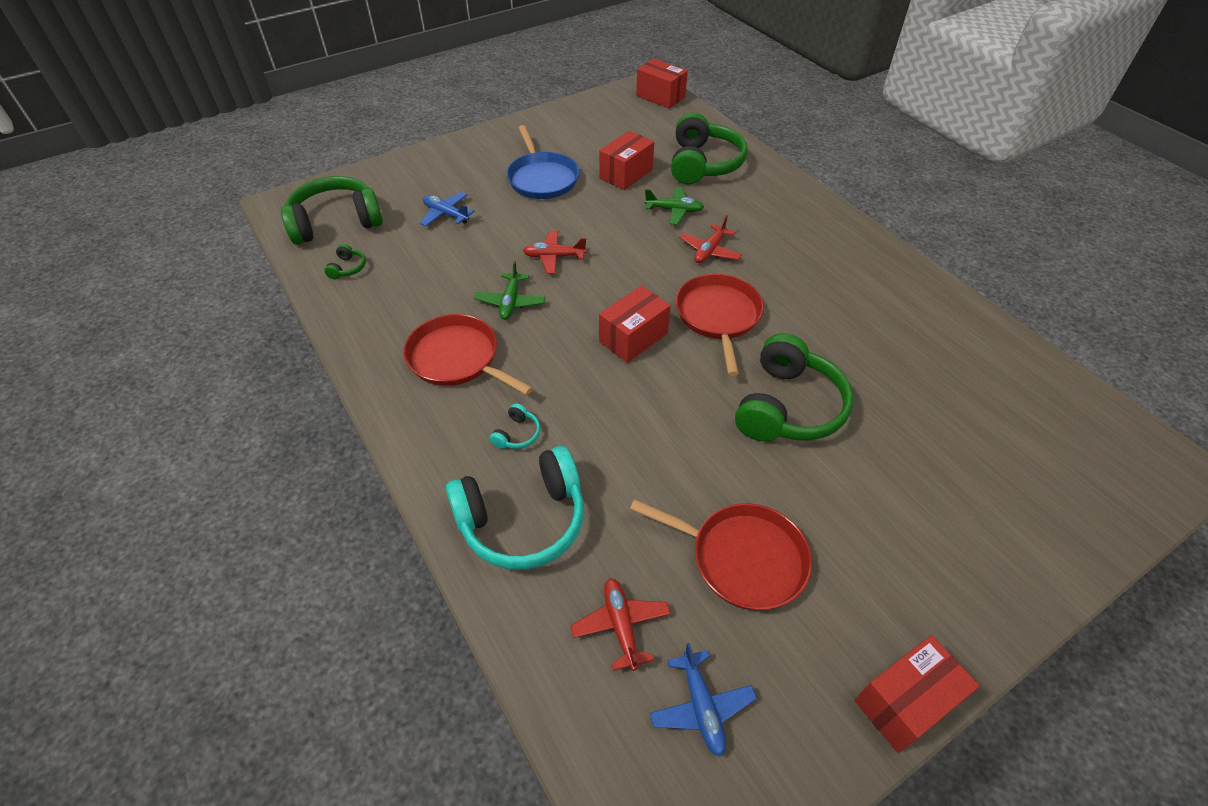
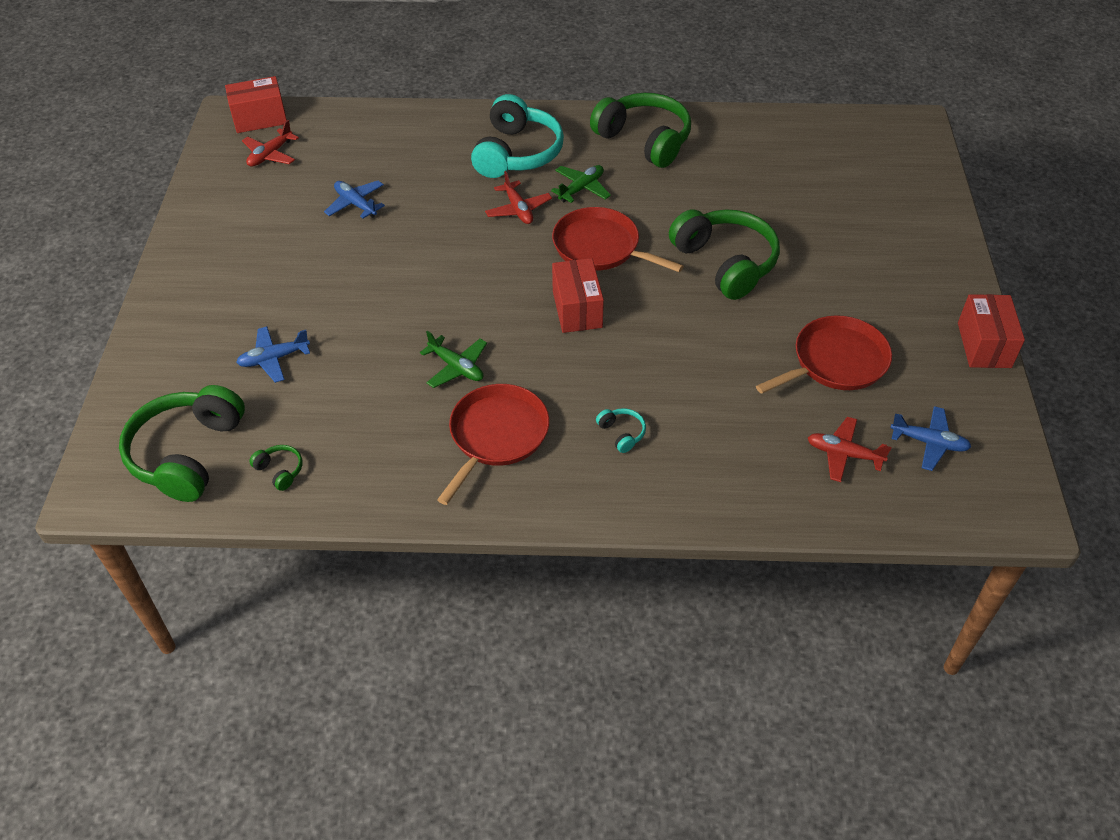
camera: 55 degrees left, 0 degrees up
(457, 358) = (496, 436): red pan -> red pan turned 135 degrees clockwise
(523, 520) = (713, 468): turquoise headphones -> turquoise headphones (517, 153)
(542, 178) = (295, 263): blue pan -> none
(554, 257) = (424, 310): red plane -> red plane (270, 155)
(626, 174) = (356, 204): red box -> blue plane
(674, 210) = (443, 202): green plane -> green plane (581, 188)
(703, 164) = (398, 149): green headphones -> green headphones (644, 140)

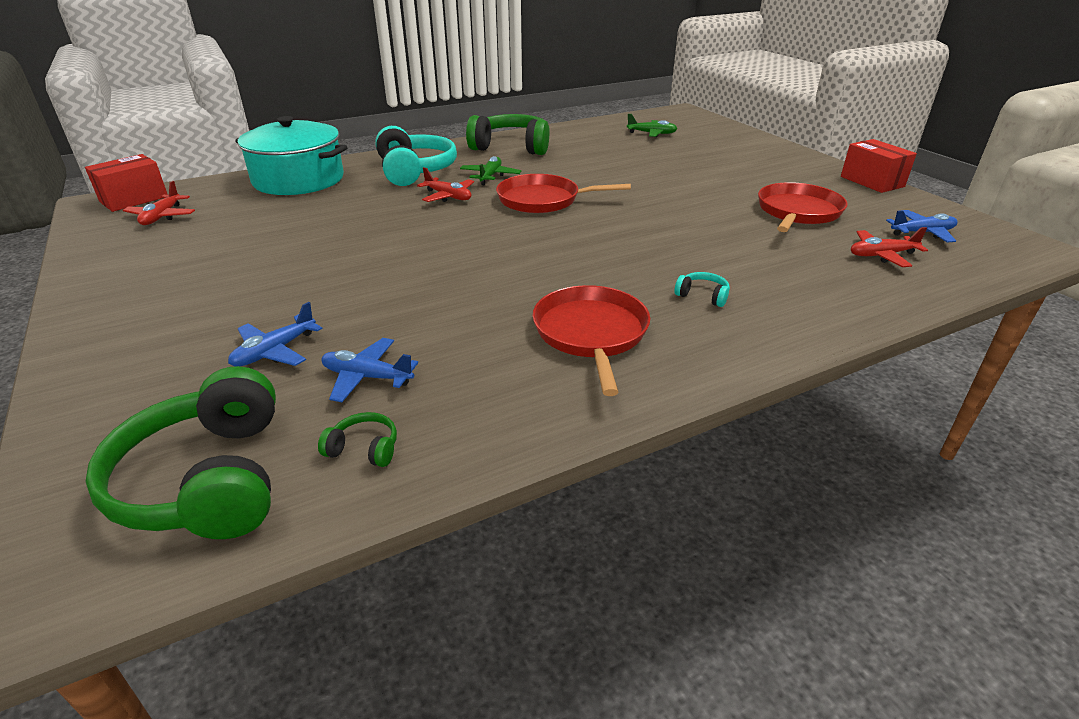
camera: 30 degrees left, 15 degrees down
(356, 204) = (284, 225): blue plane -> blue plane (367, 377)
(405, 133) = (298, 180): none -> turquoise pot
(456, 367) = (495, 299): green plane -> green plane (652, 134)
(577, 309) = (566, 235): red box -> none
(726, 263) = (649, 186): green headphones -> none

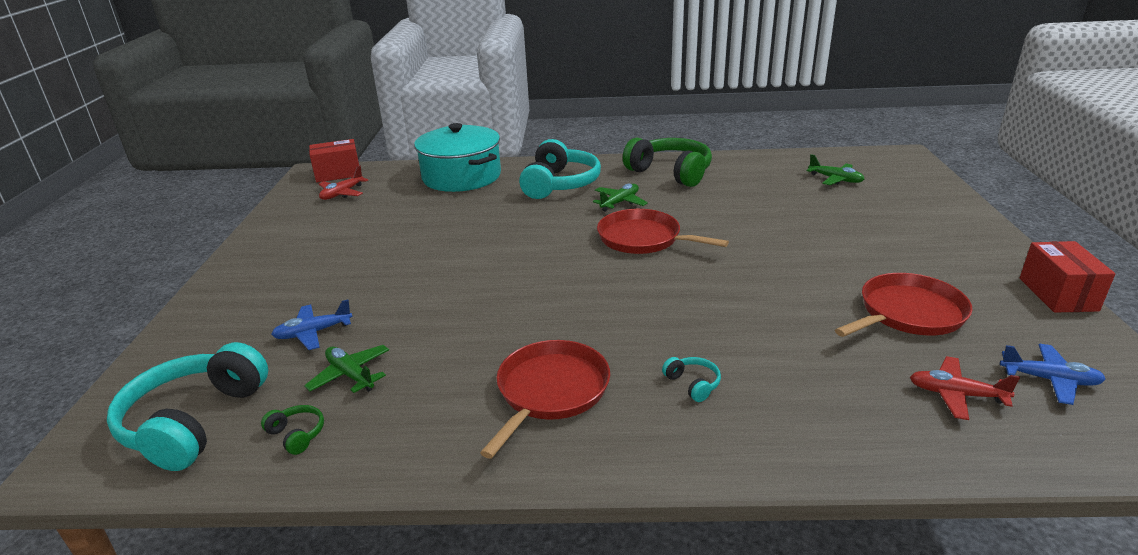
camera: 30 degrees right, 5 degrees down
(208, 479) = (194, 421): green headphones -> turquoise headphones
(367, 377) = (350, 375): blue plane -> green plane
(448, 196) = (563, 217): red plane -> none

